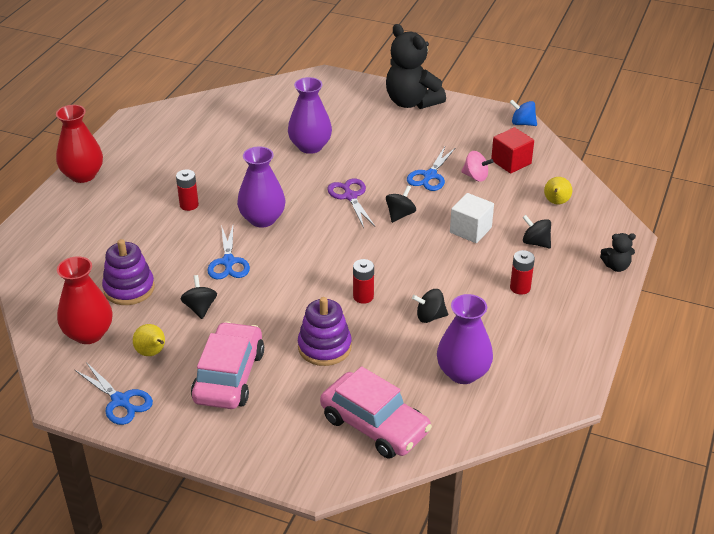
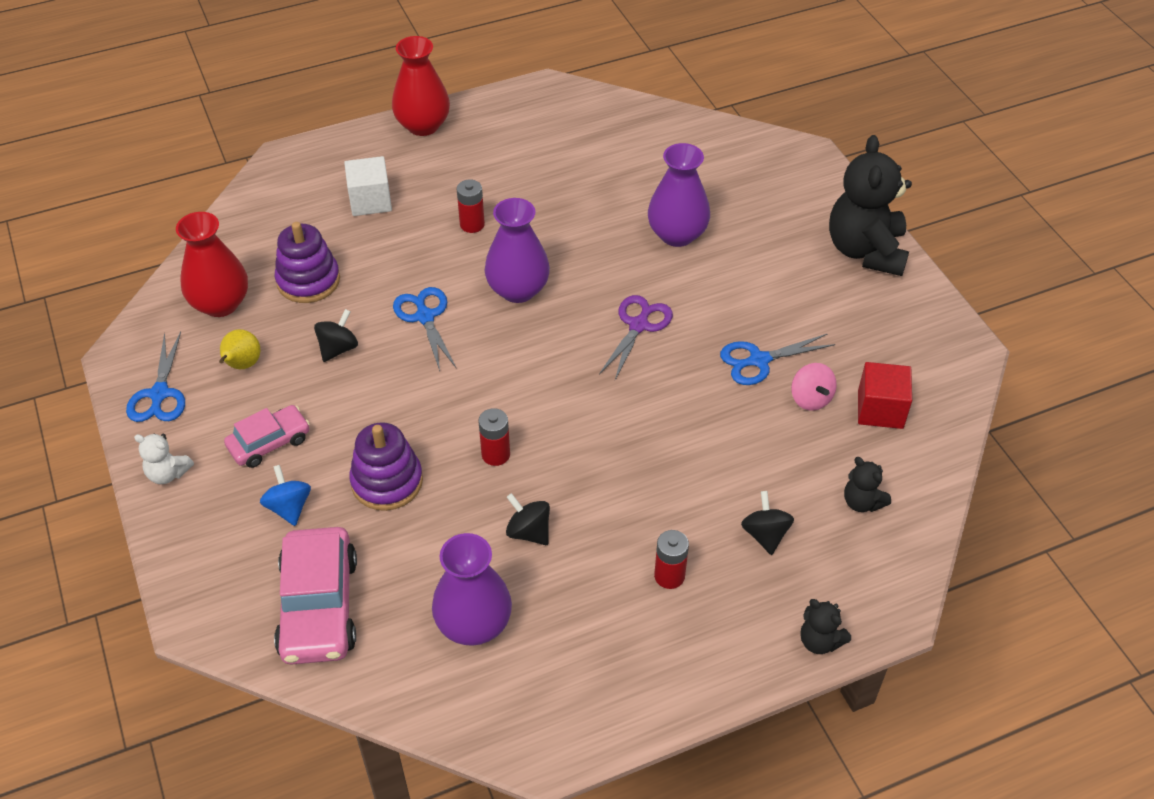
camera: 45 degrees right, 10 degrees up
(189, 432) = (168, 473): none -> white teddy bear
(228, 262) = (425, 316): blue scissors -> blue scissors turned 120 degrees clockwise
(229, 376) = (269, 442): pink car -> pink car, size x0.60
(400, 215) = (661, 386): black spinning top -> none
(470, 230) = (712, 462): white cube -> white cube (370, 201)
(522, 123) = (967, 367): blue spinning top -> blue spinning top (289, 507)
(556, 202) = (862, 502): yellow pear -> black teddy bear

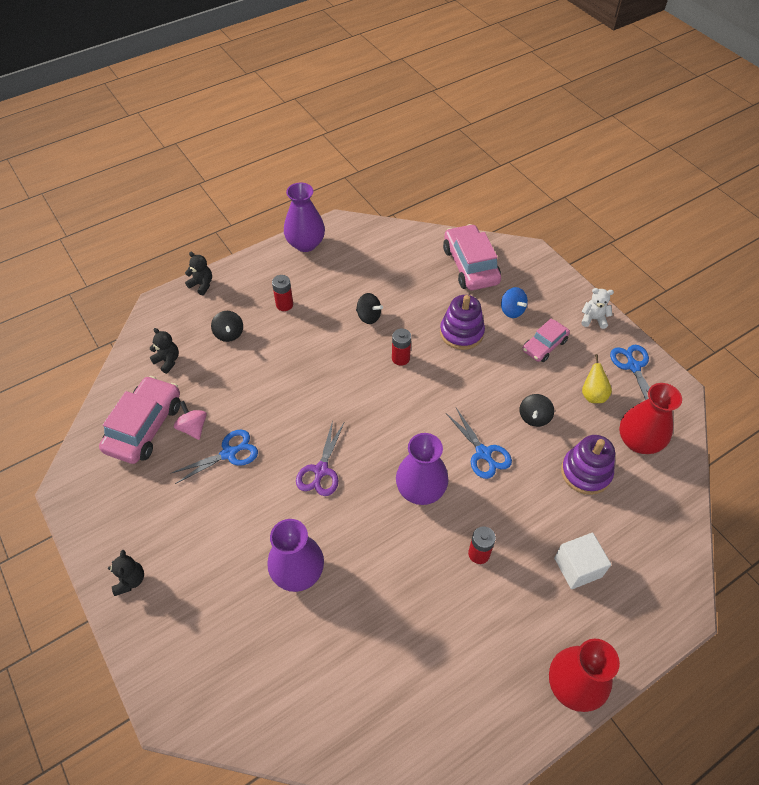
camera: 170 degrees right, 5 degrees up
(474, 624) = (386, 268): purple vase -> purple vase (305, 244)
(865, 251) = (130, 580): black teddy bear -> black teddy bear, size x0.46
(880, 409) = (144, 426): red cube -> pink car

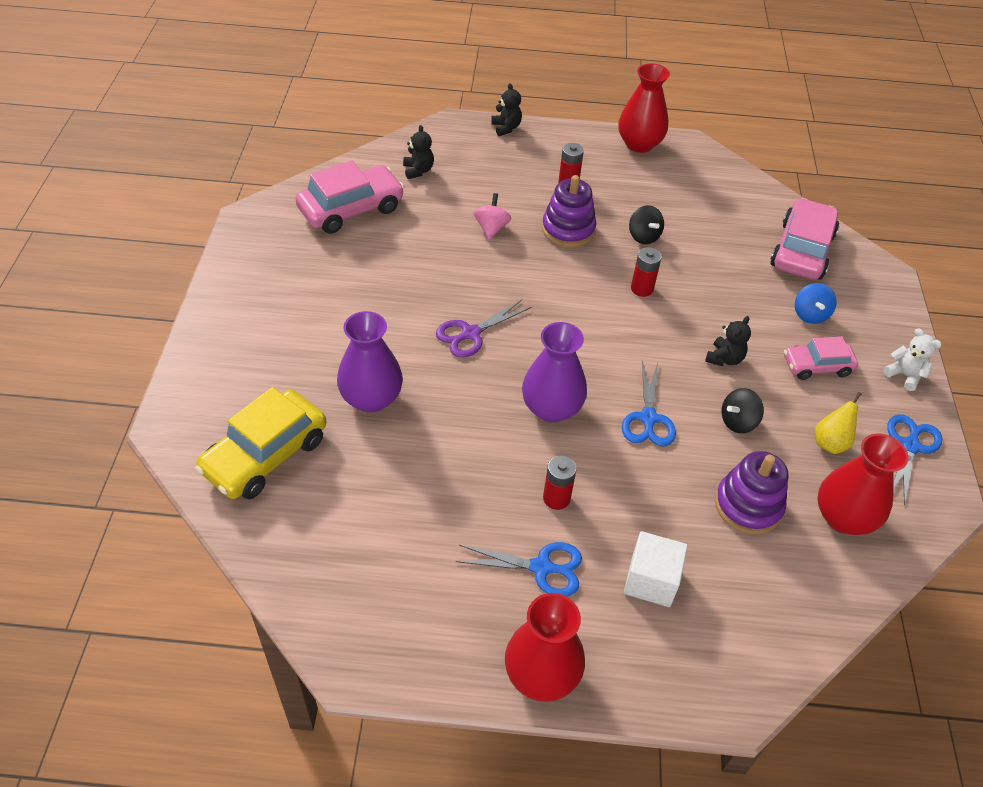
camera: 35 degrees right, 5 degrees down
(130, 580) = (231, 313): black teddy bear -> black teddy bear (724, 358)
(193, 428) = (390, 233): pink spinning top -> pink spinning top (491, 228)
(229, 334) = (493, 179): black spinning top -> none
(229, 453) = (402, 271): blue scissors -> blue scissors (542, 568)
(263, 675) = (265, 455): none -> yellow car
(305, 244) = (639, 144): purple vase -> red vase
(461, 332) = (731, 303): purple stacking toy -> purple stacking toy (568, 229)

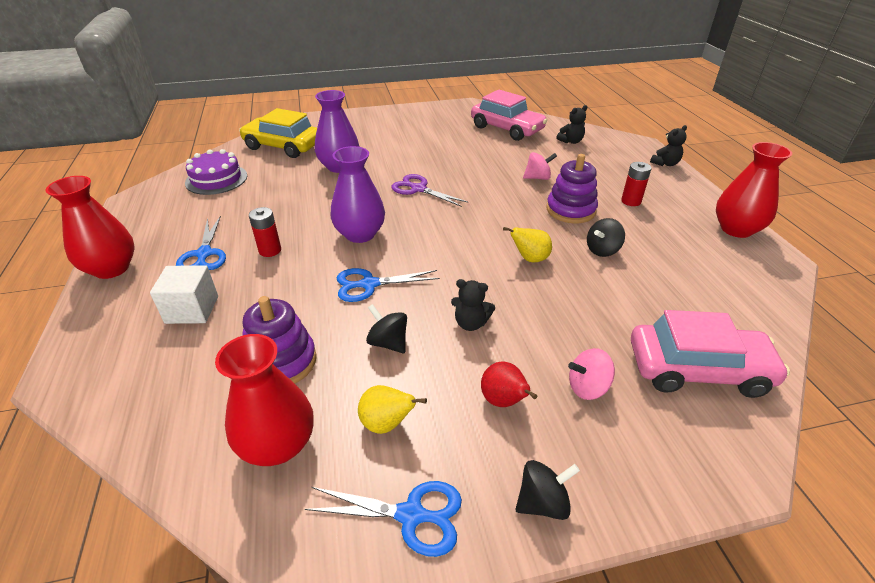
camera: 75 degrees right, 10 degrees down
(337, 549) = (216, 179): none -> purple cake
(642, 289) = (529, 259): red battery -> yellow pear
(810, 315) = (587, 387): blue spinning top -> pink spinning top
(817, 366) = (504, 401): pink car -> red pear
(904, 375) = (542, 502): white teddy bear -> black spinning top

